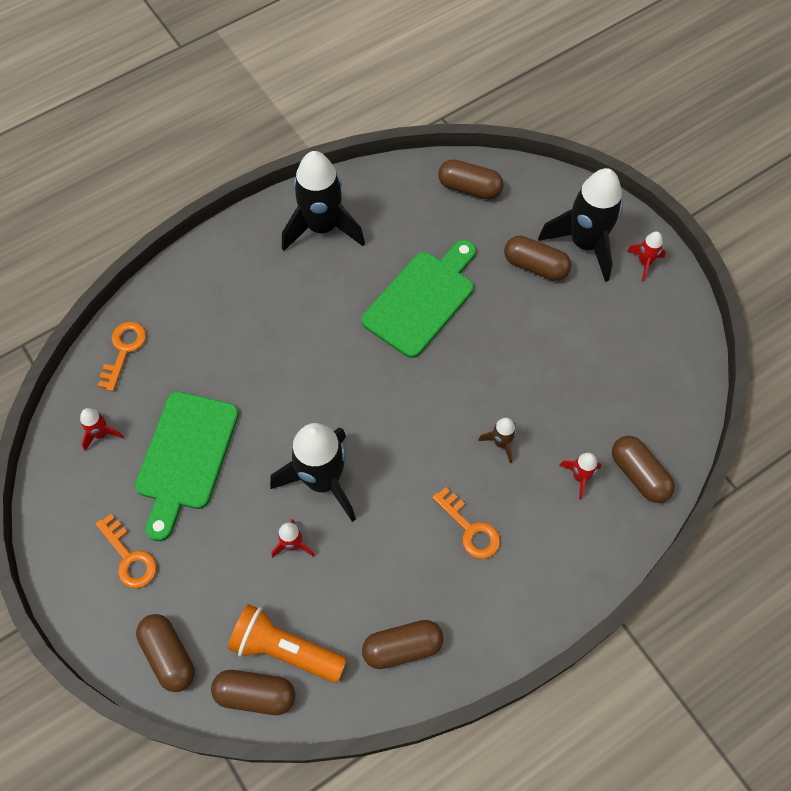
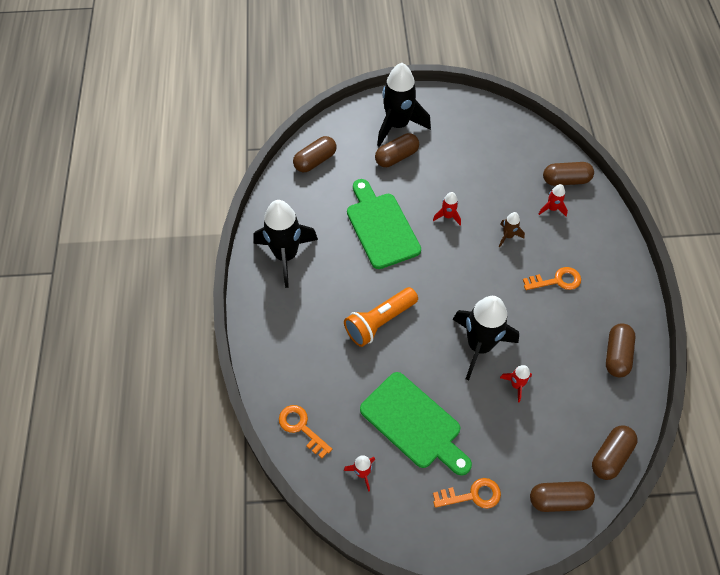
camera: 60 degrees left, 5 degrees down
(285, 649) = (587, 423): orange flashlight -> orange flashlight (379, 322)
(644, 262) = (430, 105): red rocket -> red rocket (447, 216)

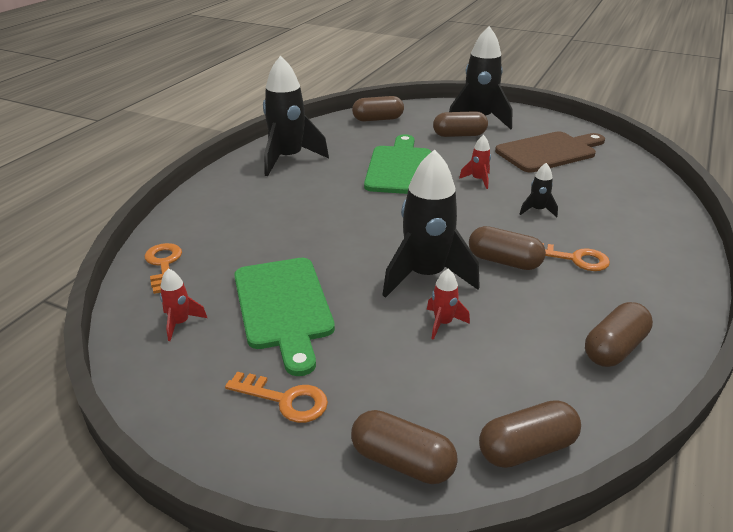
camera: 30 degrees right, 25 degrees down
(379, 322) = (330, 223): orange flashlight -> none
(476, 152) = (549, 152): none -> brown cutting board
(508, 236) = (537, 210): brown rocket -> black rocket
(552, 209) = (610, 207): red rocket -> none
(565, 180) = (645, 193): brown capsule -> brown capsule (504, 261)

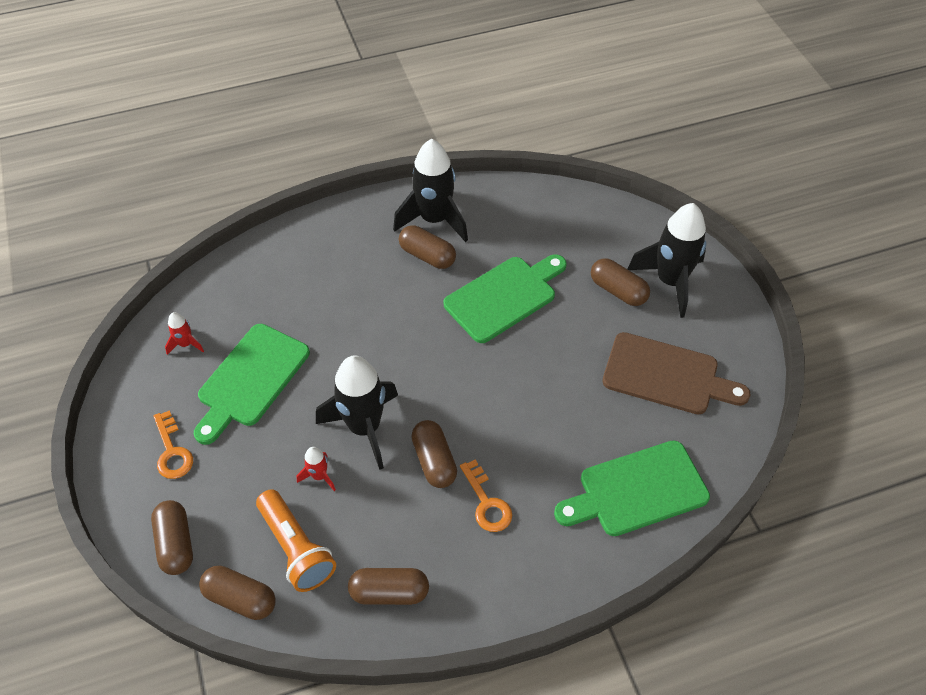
camera: 45 degrees right, 20 degrees up
(163, 265) = (229, 281): orange key -> none
(378, 119) = (577, 214): brown capsule -> brown capsule (427, 256)
(478, 180) = (546, 361): red rocket -> none
(507, 378) = (296, 548): none -> orange flashlight
(537, 210) = (539, 434): black rocket -> none
(631, 201) = (637, 490): none -> green cutting board

